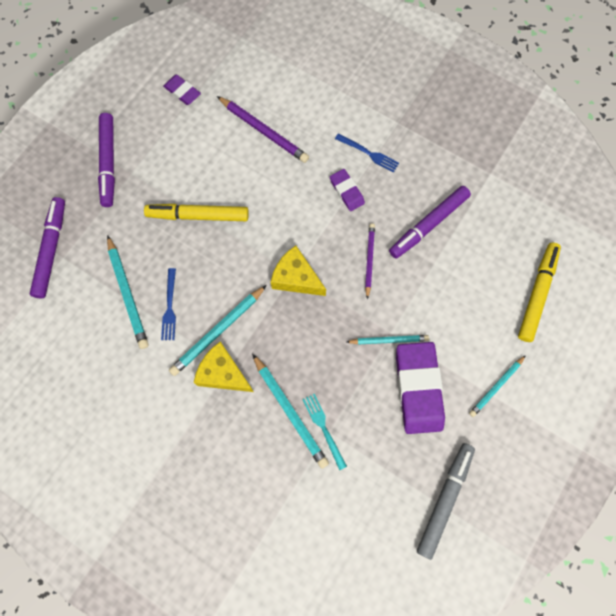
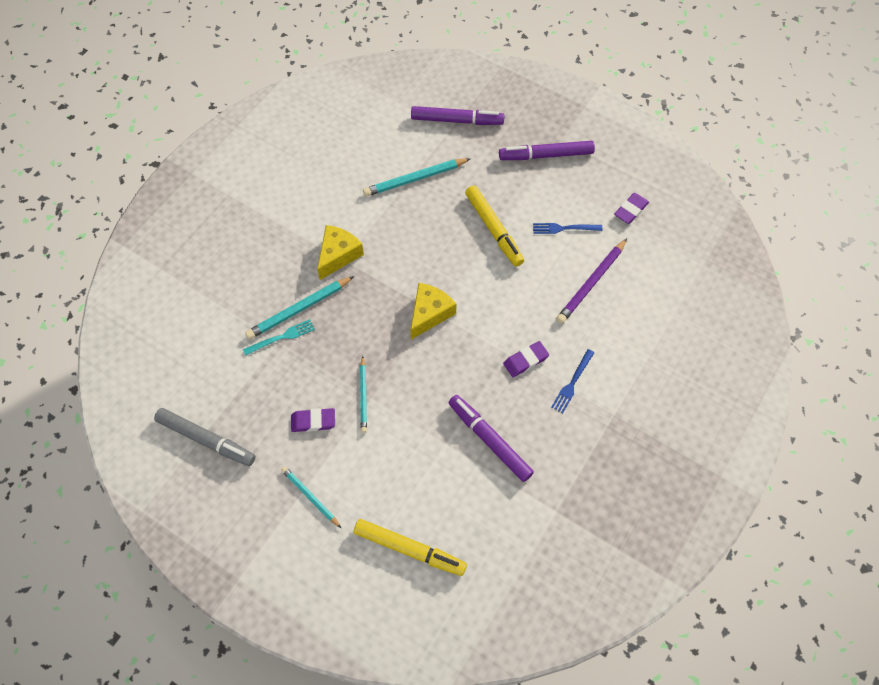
camera: 90 degrees right, 10 degrees down
(170, 308) = (401, 211): blue fork -> blue fork (563, 228)
(198, 216) = (493, 229): yellow marker -> yellow marker turned 150 degrees clockwise
(218, 332) = (377, 250): turquoise pencil -> none
(369, 260) = (449, 380): purple pencil -> none
(418, 388) = (313, 421): purple eraser -> purple eraser, size x0.52

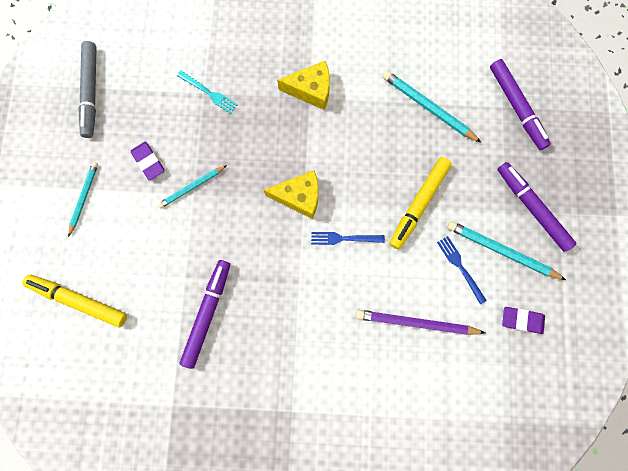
camera: 60 degrees right, 15 degrees up
(299, 309) = (241, 91): turquoise pencil -> turquoise pencil (501, 251)
(410, 549) = (79, 300): yellow marker -> yellow marker turned 120 degrees clockwise
(525, 360) = (301, 304): purple eraser -> none
(572, 383) = (301, 357): blue fork -> blue fork (343, 238)

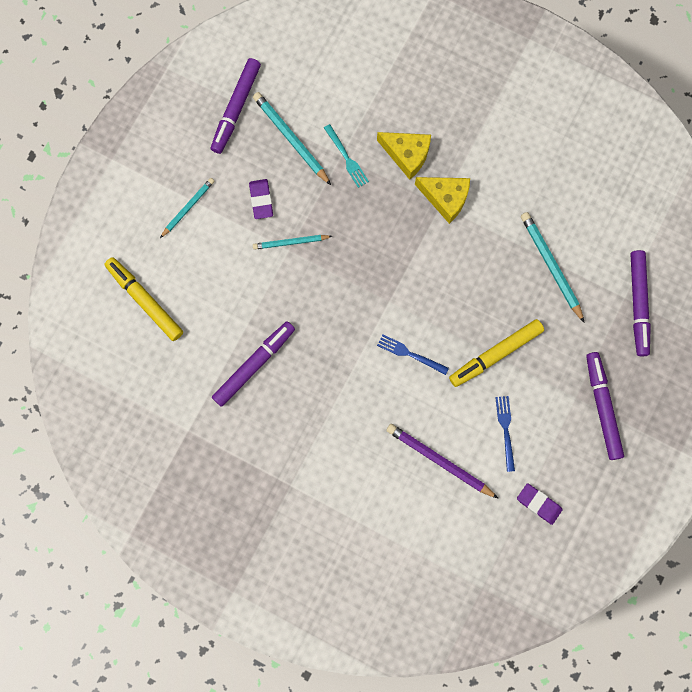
camera: 25 degrees right, 0 degrees up
(91, 92) = (236, 108): grey marker -> purple marker
(299, 197) = (386, 296): yellow cheese -> yellow cheese (407, 155)
(501, 251) = (552, 433): turquoise pencil -> turquoise pencil (291, 139)

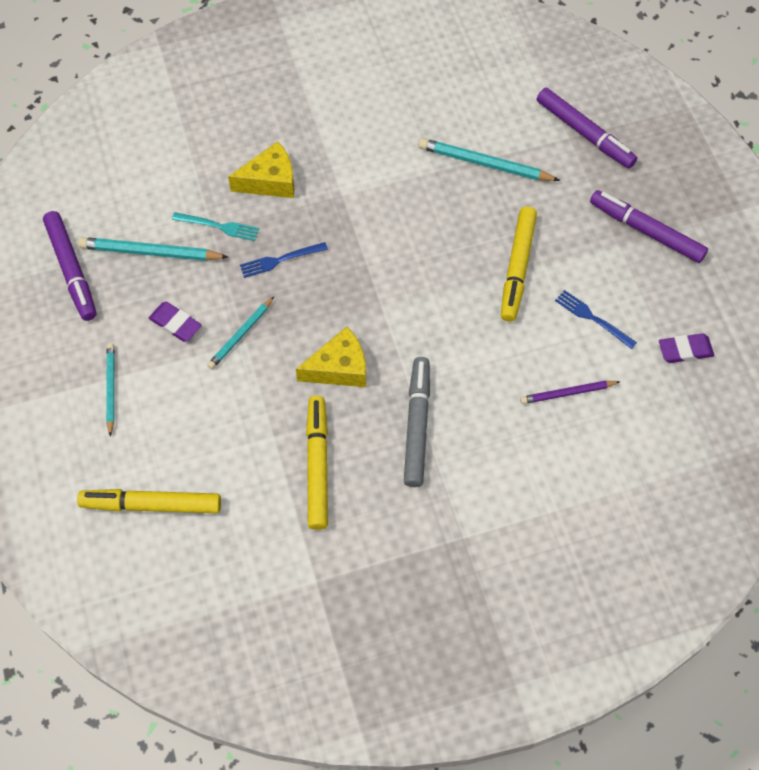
camera: 45 degrees left, 15 degrees down
(254, 365) = (317, 465): purple marker -> yellow marker
(333, 395) = (417, 425): none -> grey marker
(409, 354) = (445, 331): blue fork -> blue fork (279, 260)
(439, 461) = (567, 393): purple pencil -> purple pencil, size x0.64
(445, 198) = (340, 186): yellow cheese -> yellow cheese (339, 368)

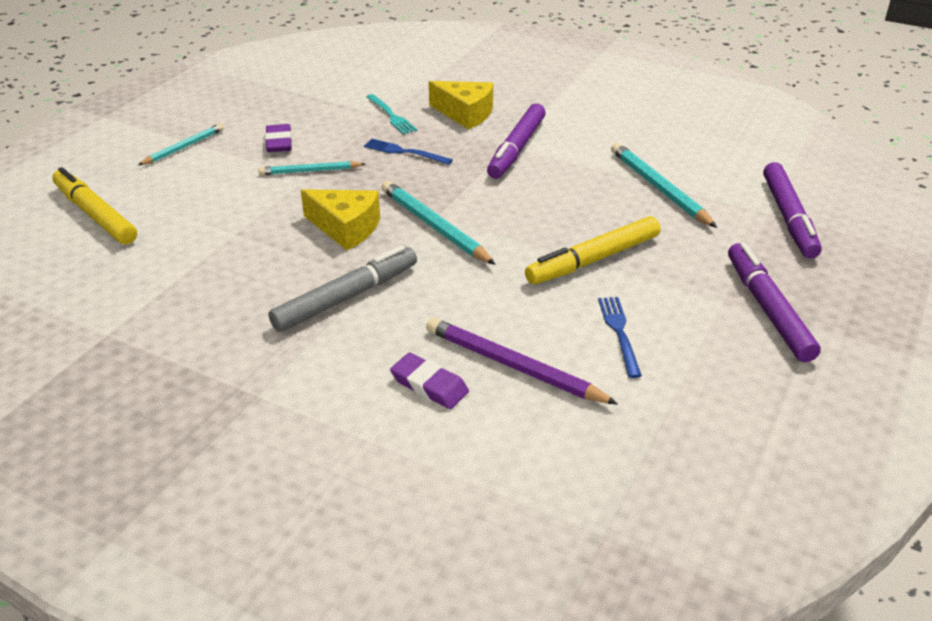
camera: 45 degrees right, 25 degrees down
(71, 270) = (265, 87): purple marker -> purple marker (516, 149)
(150, 252) = (325, 104): turquoise pencil -> turquoise pencil (434, 226)
(317, 465) = (233, 269): yellow marker -> none
(567, 393) = (513, 366): purple pencil -> purple pencil, size x1.56
(685, 350) = (690, 417): purple eraser -> purple eraser (429, 385)

